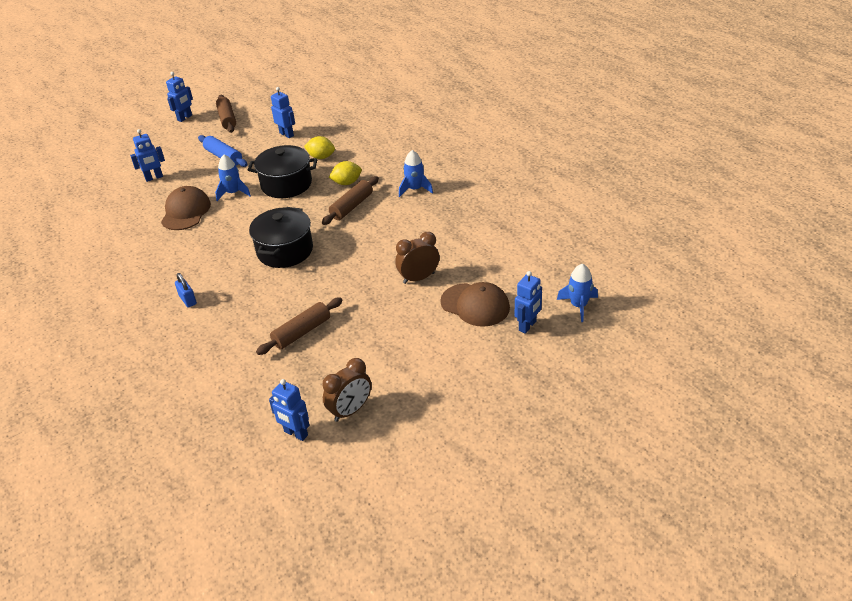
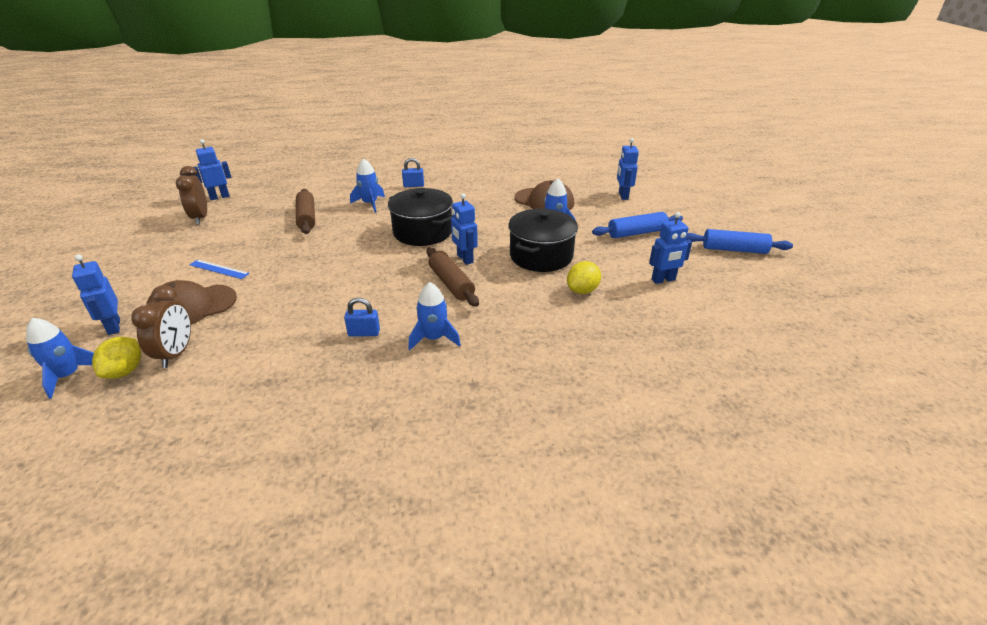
camera: 115 degrees right, 5 degrees down
(185, 118) = (752, 226): blue robot -> blue robot (464, 259)
(227, 119) = (734, 249): brown rolling pin -> blue rolling pin
(247, 307) = (370, 204): none -> blue rocket
(347, 183) = (504, 293): yellow lemon -> yellow lemon (125, 371)
(419, 278) = (279, 288): brown clock -> brown clock (176, 354)
(422, 327) = (219, 269): none -> blue ruler
(433, 215) = (364, 333): none -> blue padlock

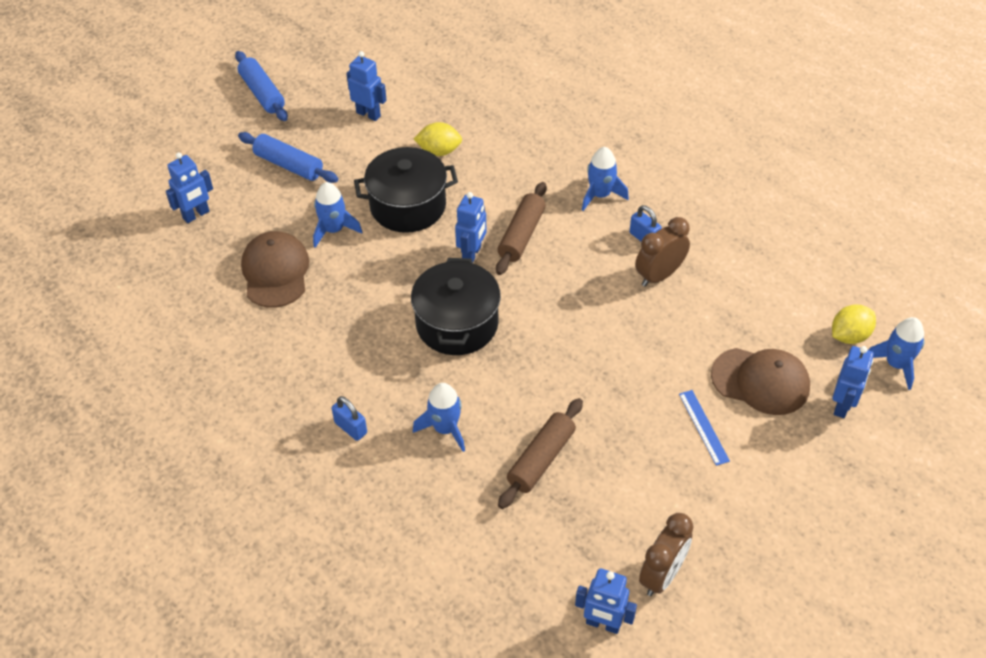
camera: 130 degrees left, 15 degrees up
(176, 354) = (801, 326): brown clock -> brown clock (659, 275)

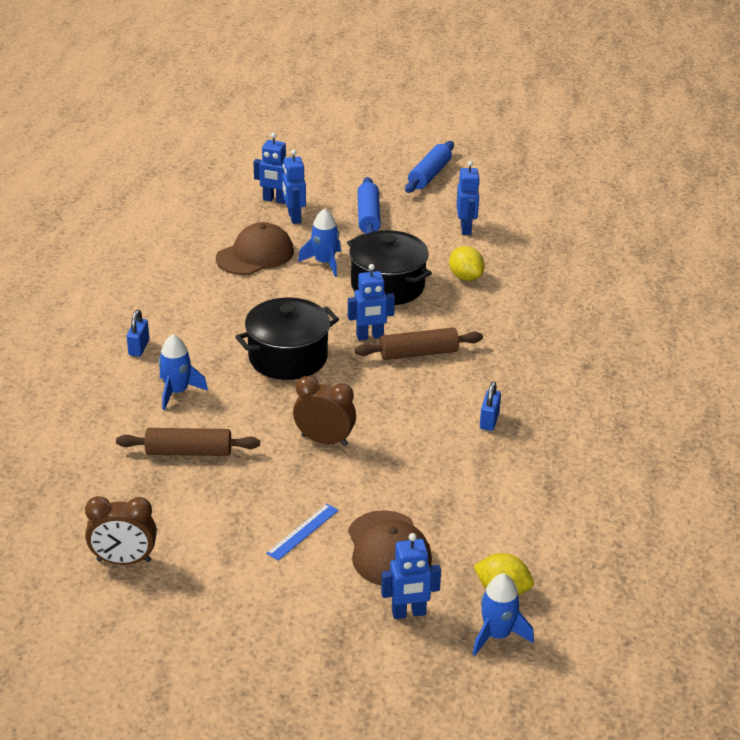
camera: 55 degrees right, 15 degrees down
(600, 195) = (513, 378): blue rocket -> none
(603, 624) = (52, 544): blue robot -> blue robot (294, 217)
(659, 275) = (453, 445): brown clock -> brown clock (324, 440)

